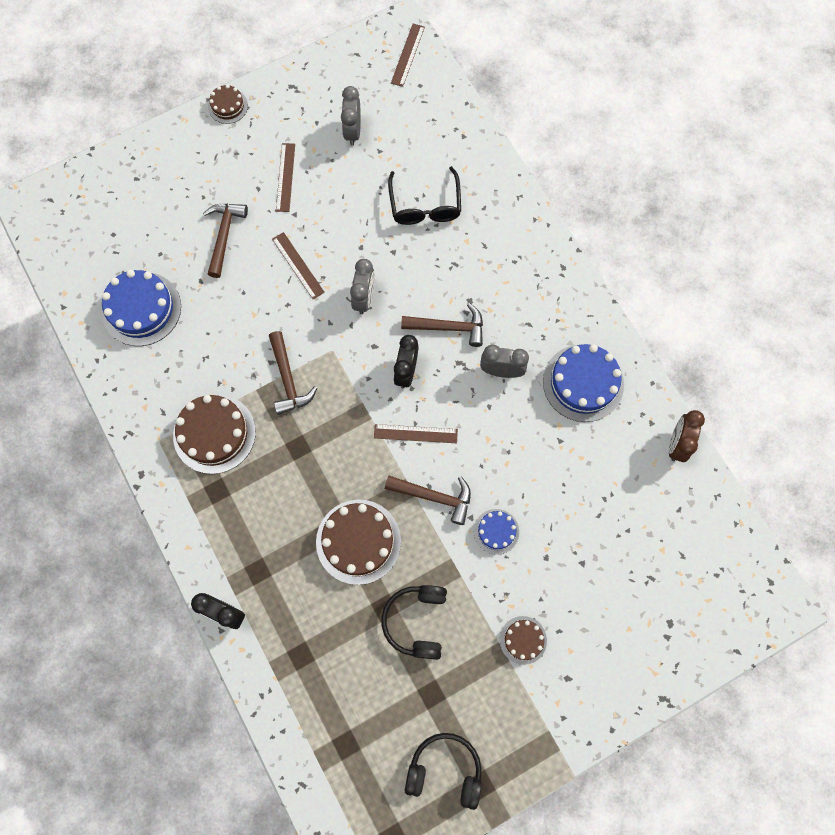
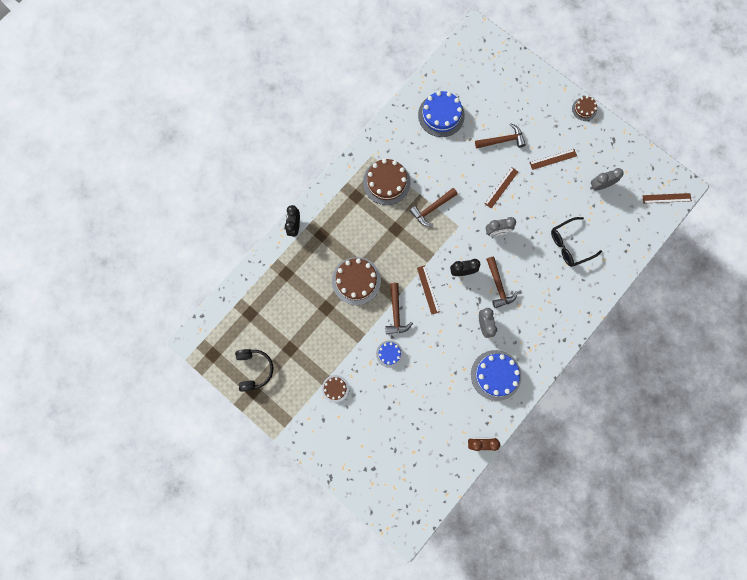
camera: 70 degrees right, 5 degrees up
(416, 621) = (325, 327): black headphones -> none

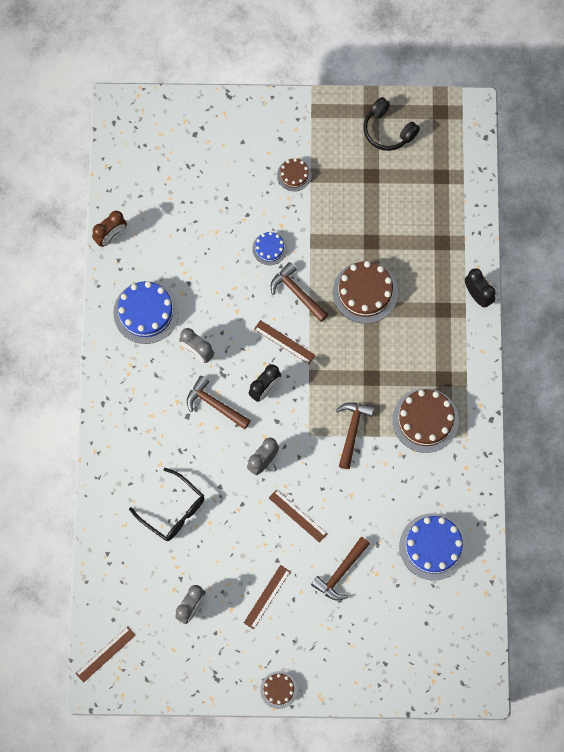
camera: 140 degrees right, 5 degrees down
(501, 187) = (297, 516): brown ruler -> brown ruler turned 45 degrees counterclockwise
(569, 245) = (173, 510): black glasses -> black glasses turned 105 degrees clockwise

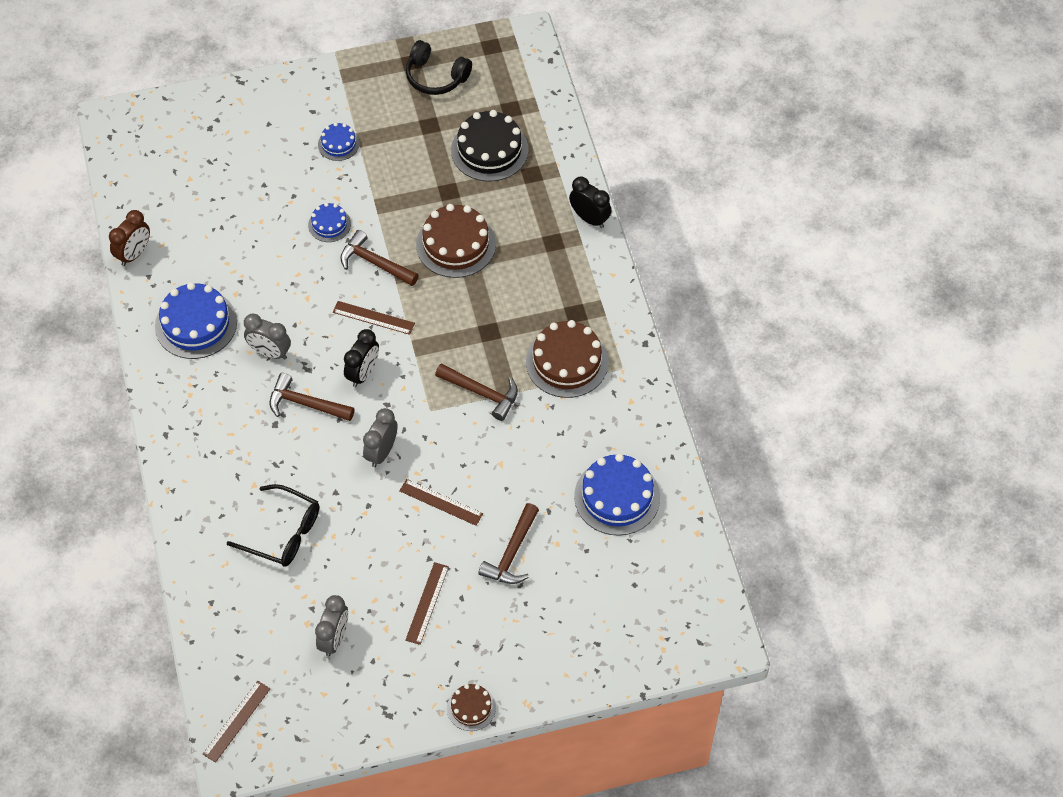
camera: 15 degrees left, 15 degrees down
(294, 175) = (338, 144): brown cake -> blue cake
(352, 430) = (482, 393): brown hammer -> brown hammer turned 120 degrees clockwise
(414, 211) = (489, 150): none -> black cake

